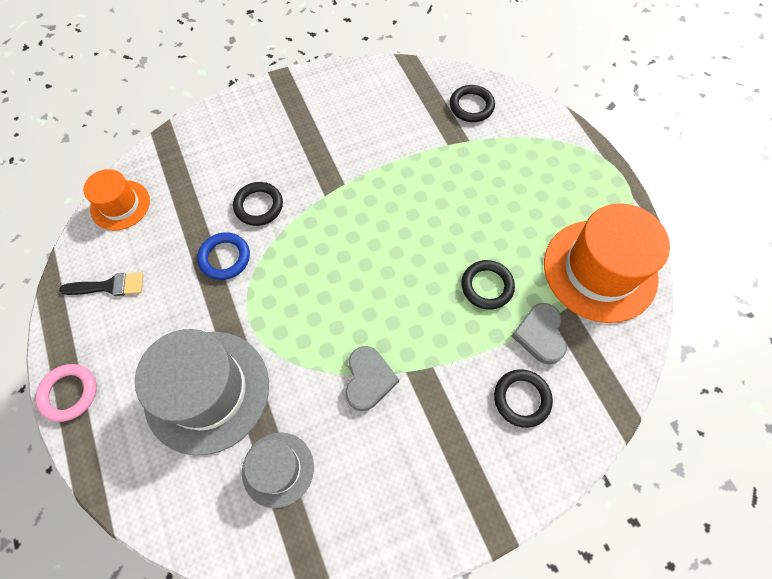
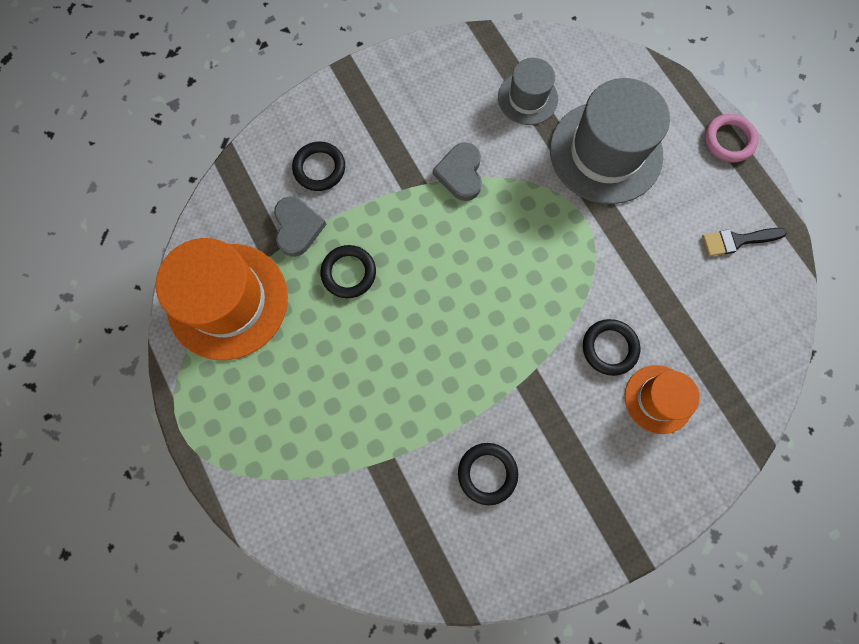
camera: 175 degrees right, 10 degrees up
(120, 205) = (767, 335): orange hat -> orange hat (658, 399)
(225, 258) = (629, 281): blue ring -> none
(471, 106) = (364, 526): black ring -> black ring (487, 473)

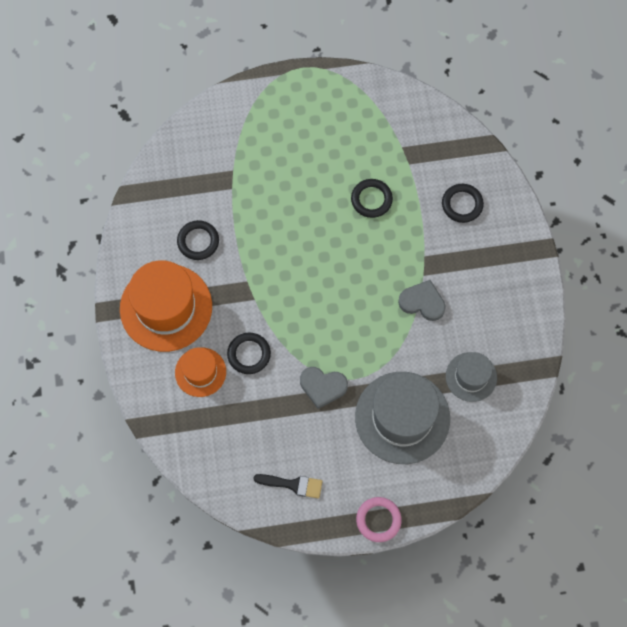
camera: 110 degrees right, 5 degrees down
(227, 301) = (380, 117): orange hat -> orange hat (166, 307)
(297, 227) = (419, 176): grey heart -> grey heart (323, 387)
(737, 241) = (293, 484): black brush -> black brush turned 90 degrees clockwise

